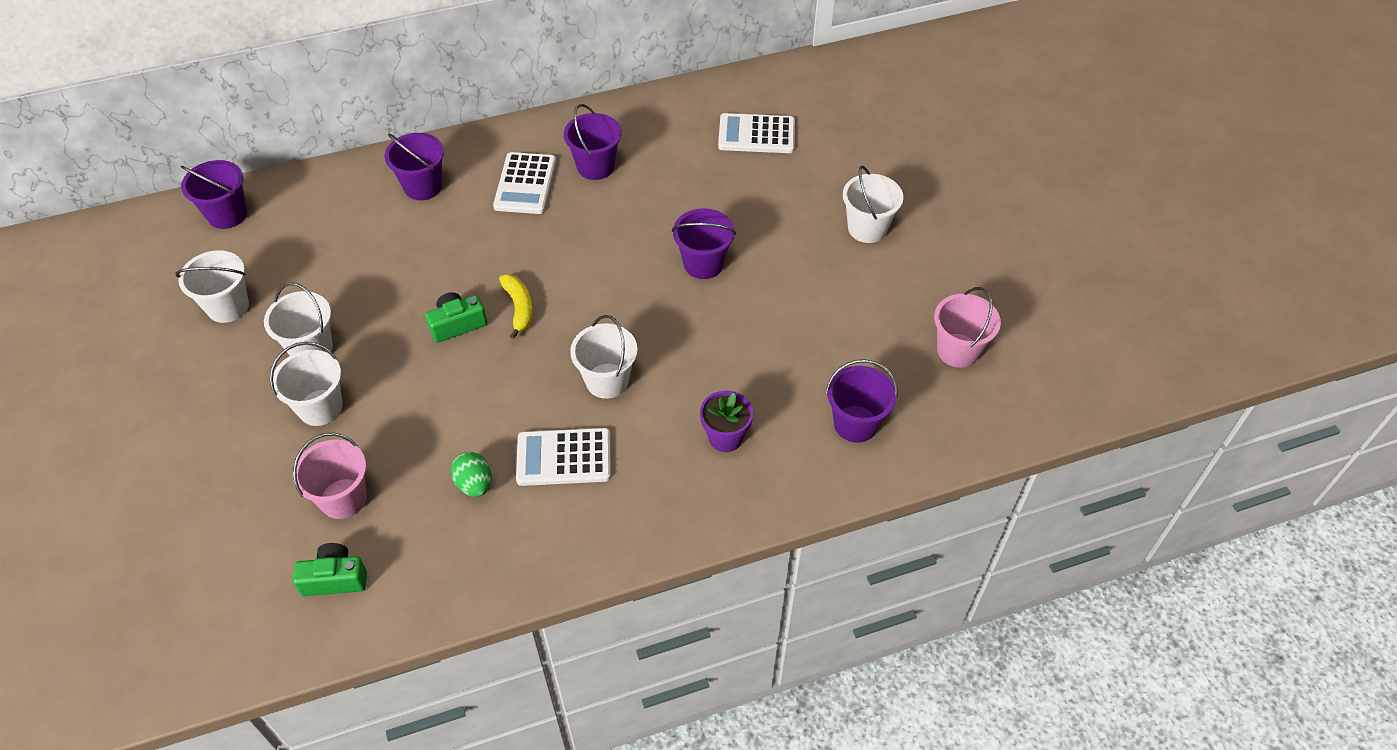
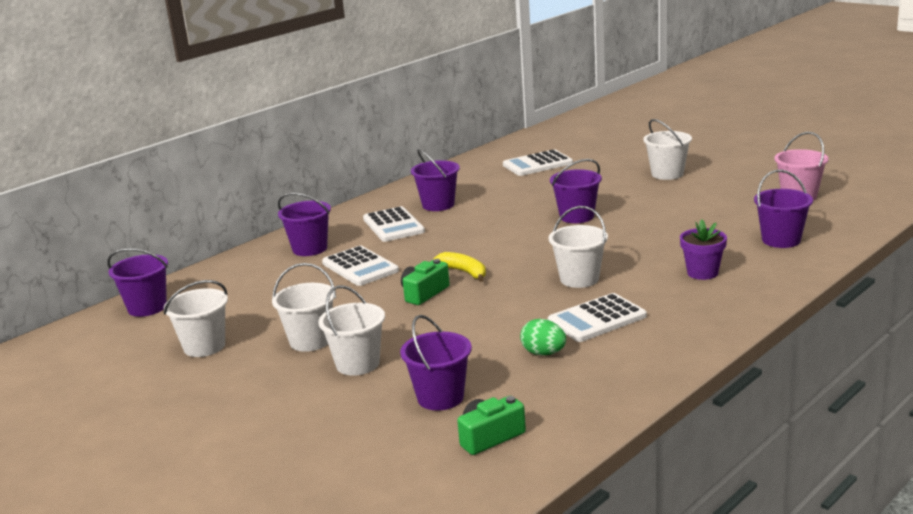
camera: 25 degrees left, 30 degrees down
(343, 498) = (440, 397): pink bucket -> purple bucket
(440, 245) = (360, 267): none -> white calculator

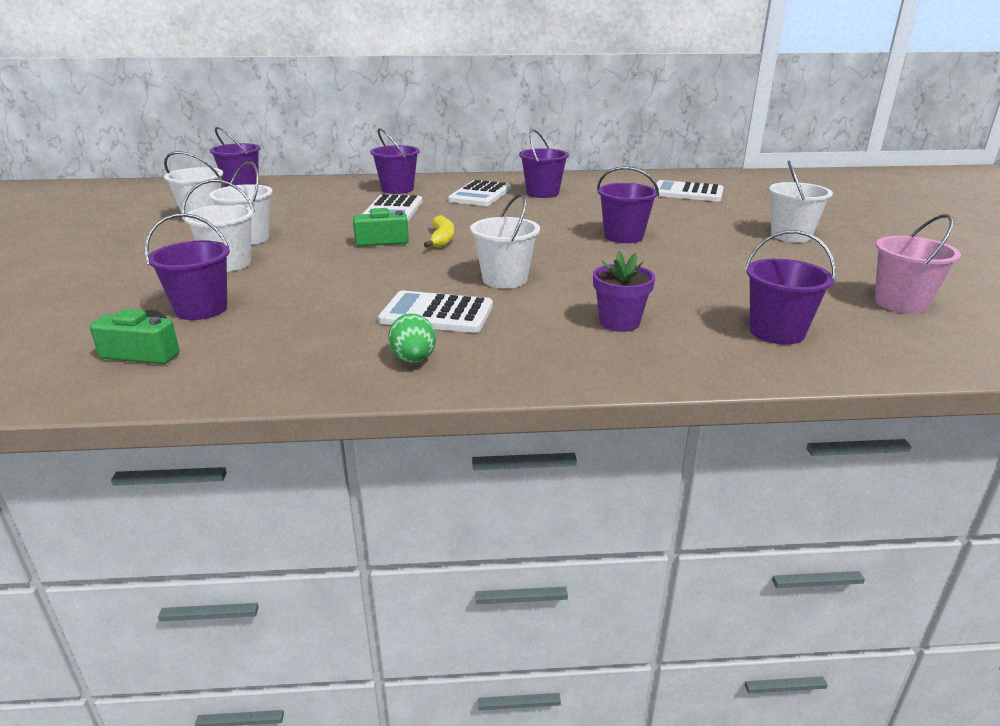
camera: 40 degrees right, 5 degrees up
(543, 353) = (335, 317): green egg -> green egg (413, 360)

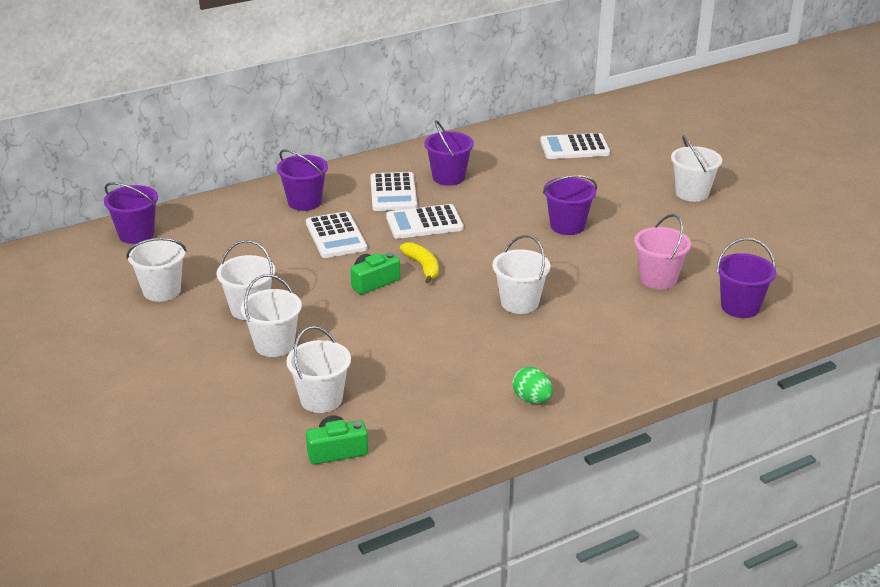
camera: 25 degrees left, 5 degrees up
(201, 309) = (321, 399): purple bucket -> white bucket
(436, 314) = (504, 353): white calculator -> white calculator (424, 223)
(619, 323) = (636, 326): purple flower pot -> none
(900, 303) = (801, 256): pink bucket -> pink bucket (658, 279)

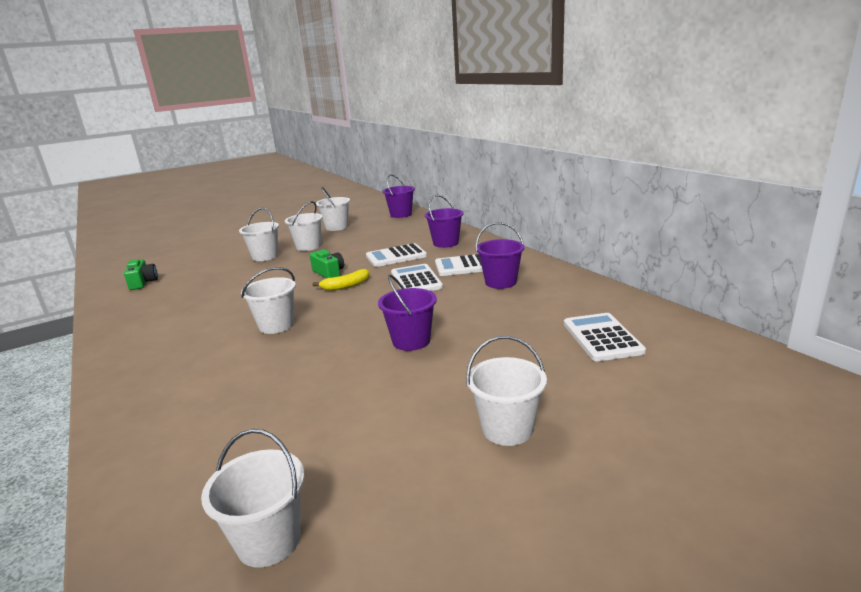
camera: 90 degrees right, 10 degrees down
(321, 399) = (198, 273): white bucket -> white bucket (269, 540)
(532, 399) = (136, 338): green egg -> none
(658, 279) = (288, 398): pink bucket -> none
(740, 307) = (199, 463): purple bucket -> none

